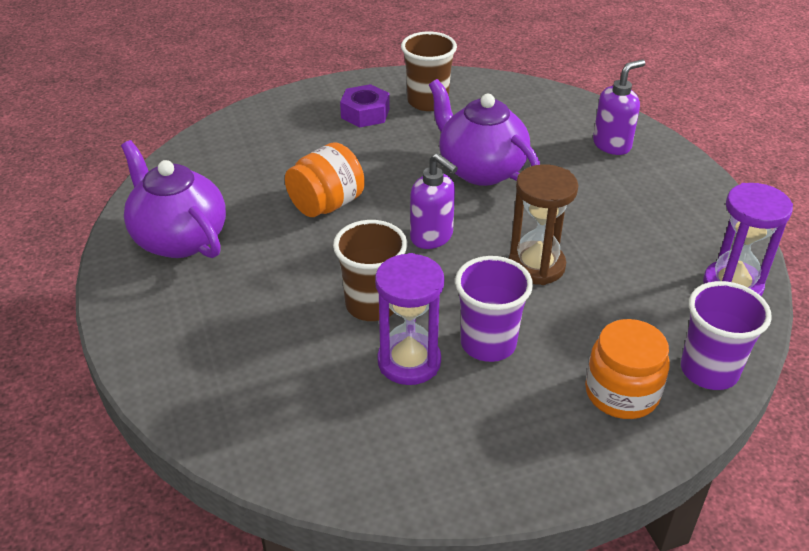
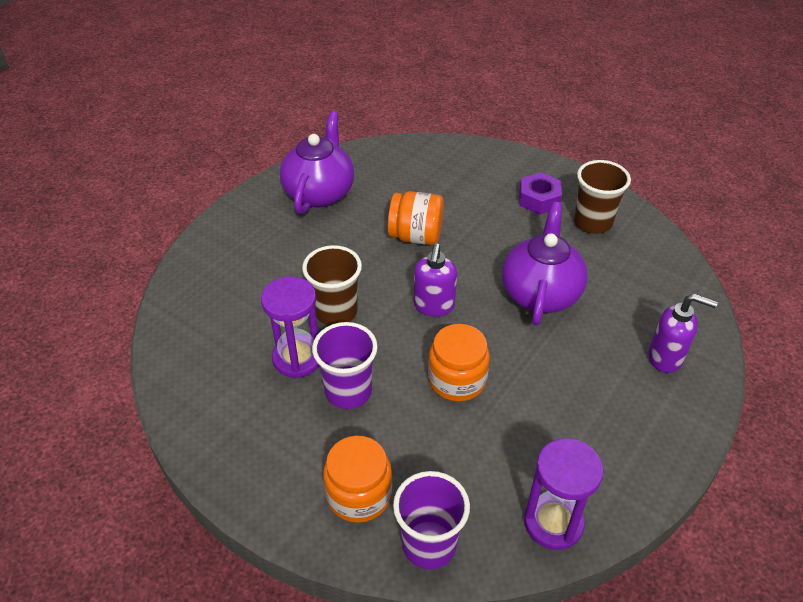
camera: 55 degrees right, 5 degrees up
(536, 266) = (457, 380): brown hourglass -> orange jar

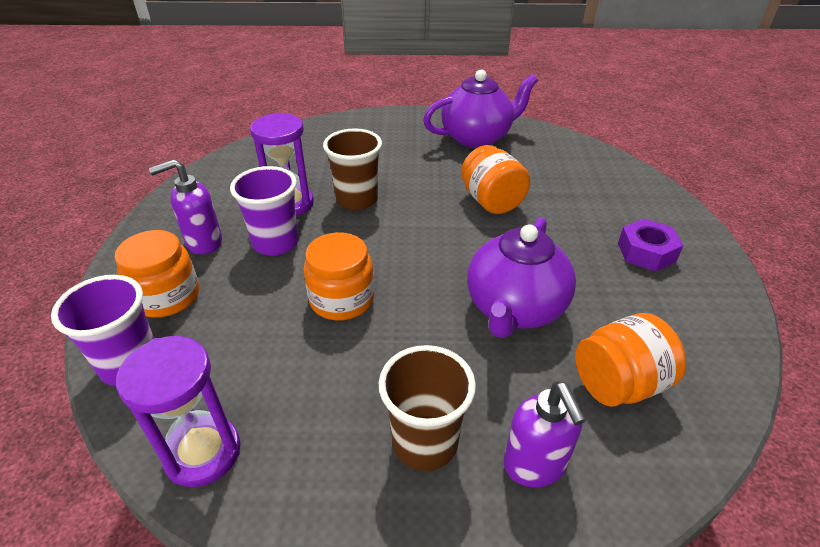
camera: 55 degrees right, 5 degrees down
(434, 306) = (418, 247): purple soap dispenser -> purple soap dispenser (203, 242)
(540, 293) = (514, 309): purple teapot -> purple teapot turned 135 degrees clockwise
(593, 222) = (671, 305): brown cup -> brown cup (425, 443)
(634, 286) = (618, 384): none -> orange jar

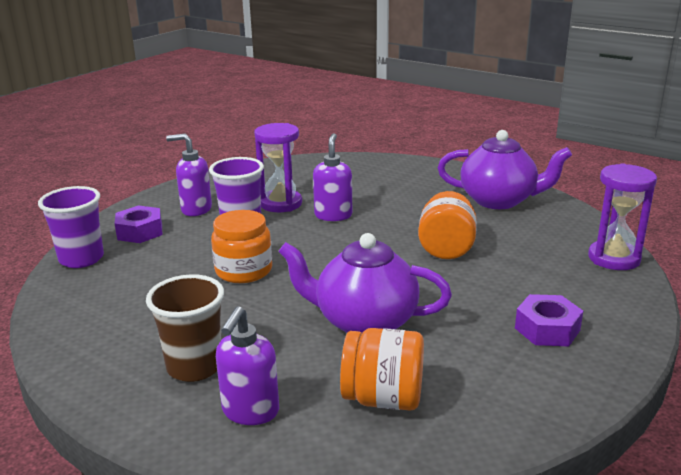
camera: 35 degrees right, 15 degrees down
(167, 297) = (140, 232): orange jar -> purple nut
(203, 453) = (68, 315): purple hourglass -> purple hourglass (614, 258)
(357, 200) = (333, 215): brown cup -> purple soap dispenser
(514, 309) = (364, 322): purple teapot -> purple teapot turned 45 degrees clockwise

